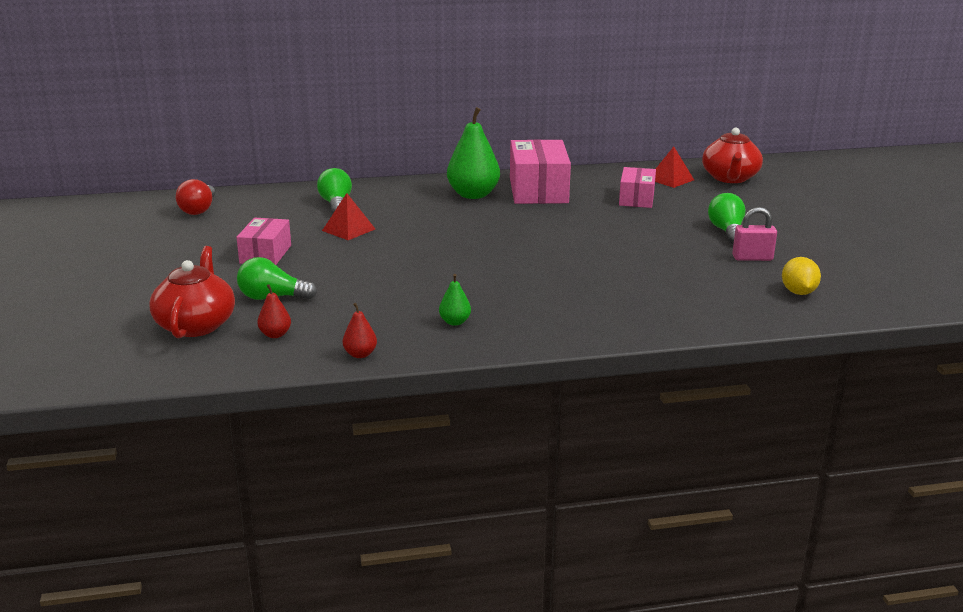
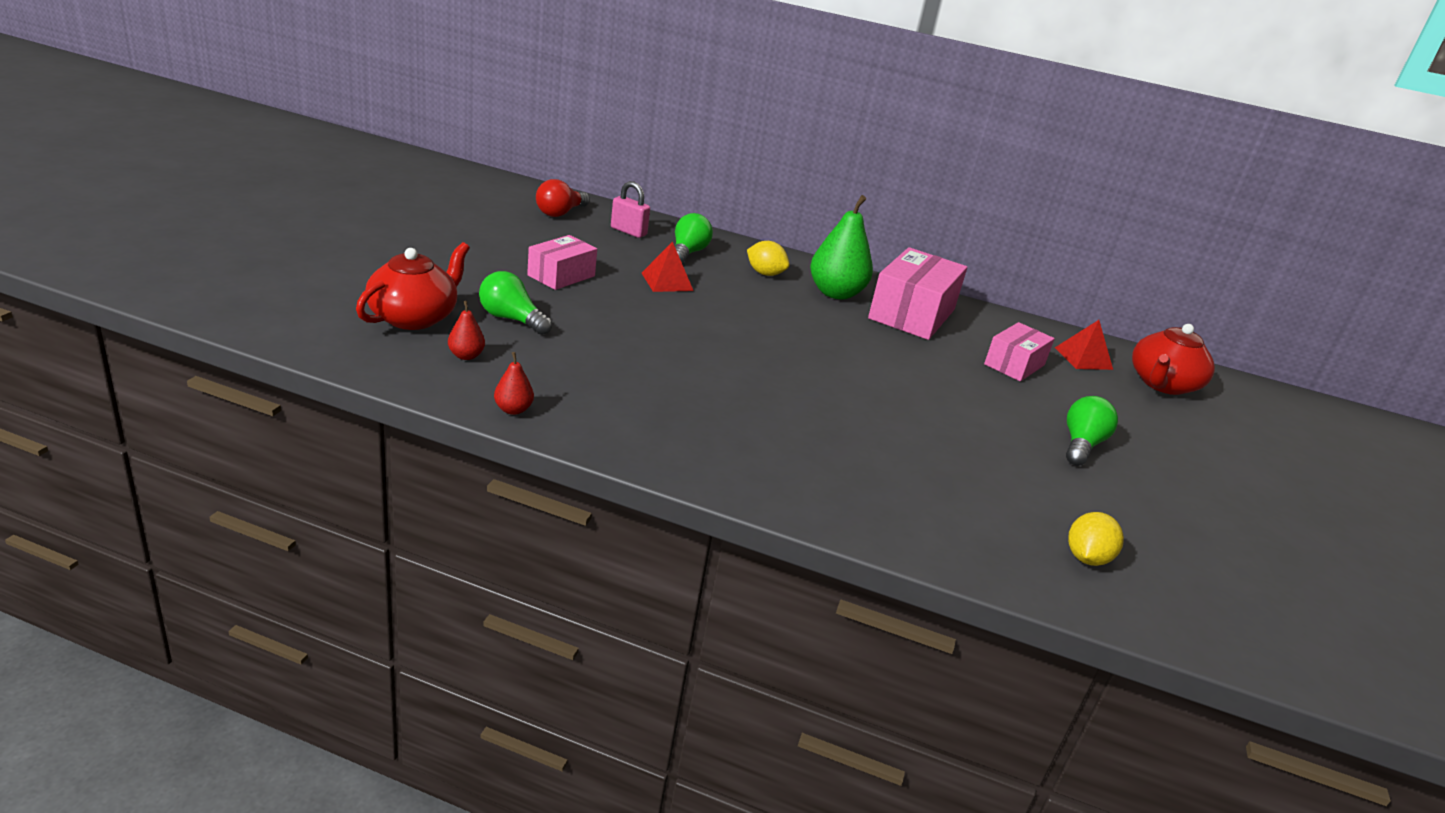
camera: 25 degrees right, 5 degrees up
(409, 199) = (765, 273): none -> yellow lemon
(455, 322) = (645, 417): green pear -> none
(752, 258) = (1076, 490): pink padlock -> pink padlock (628, 231)

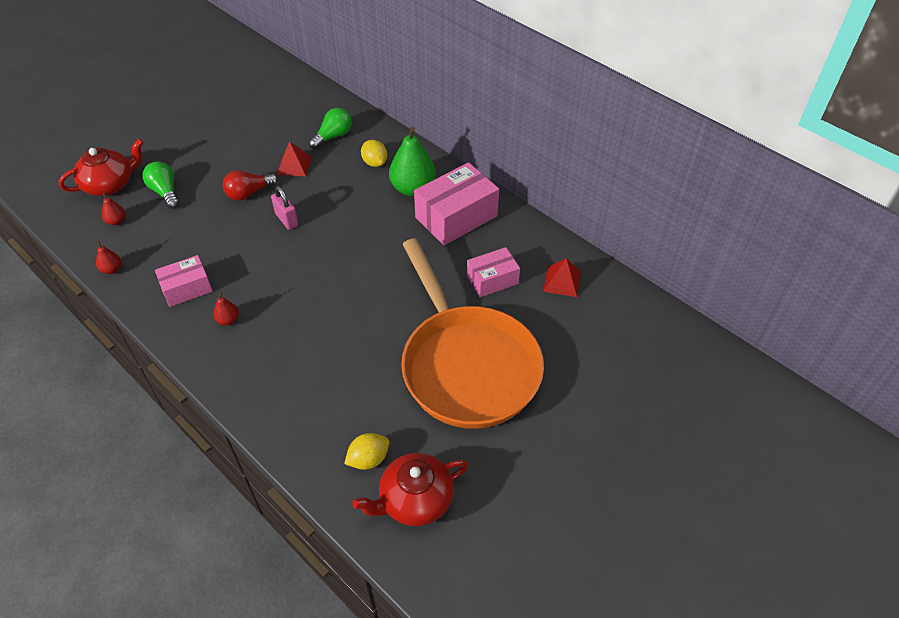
camera: 30 degrees right, 20 degrees up
(560, 213) = (273, 88): red light bulb -> red light bulb (249, 193)
(561, 276) = (226, 153): pink box -> pink box (187, 288)
(628, 231) = (307, 110): pink padlock -> pink padlock (287, 220)
(747, 443) = (228, 320): none -> red pear
(1081, 445) = (467, 365): green light bulb -> orange pan
(1162, 384) = (607, 319): red teapot -> red teapot (415, 500)

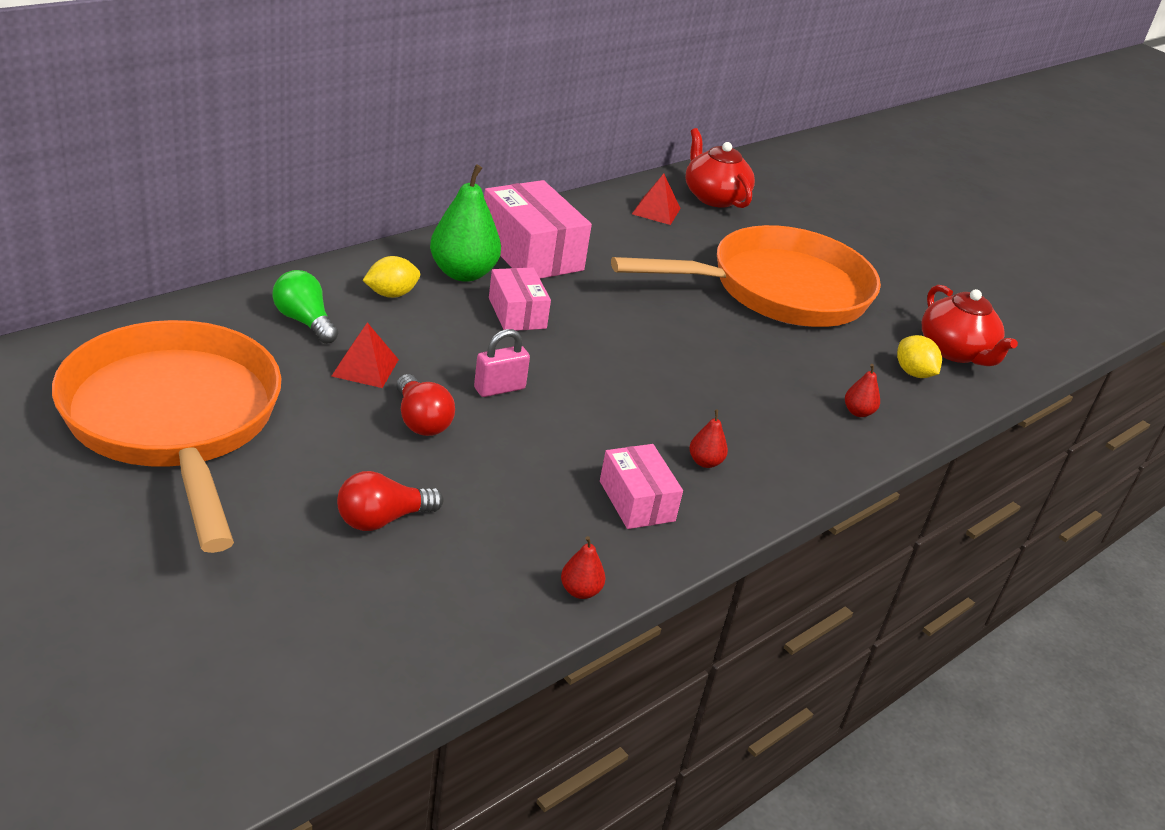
camera: 90 degrees left, 15 degrees down
(110, 184) = (329, 598): red teapot -> red teapot (714, 197)
(116, 221) = (449, 586): red pear -> red pear (858, 412)
(165, 192) = (382, 519): green light bulb -> red light bulb
(234, 114) = (174, 420): none -> orange pan
(492, 280) = (648, 250): pink box -> pink box (517, 313)

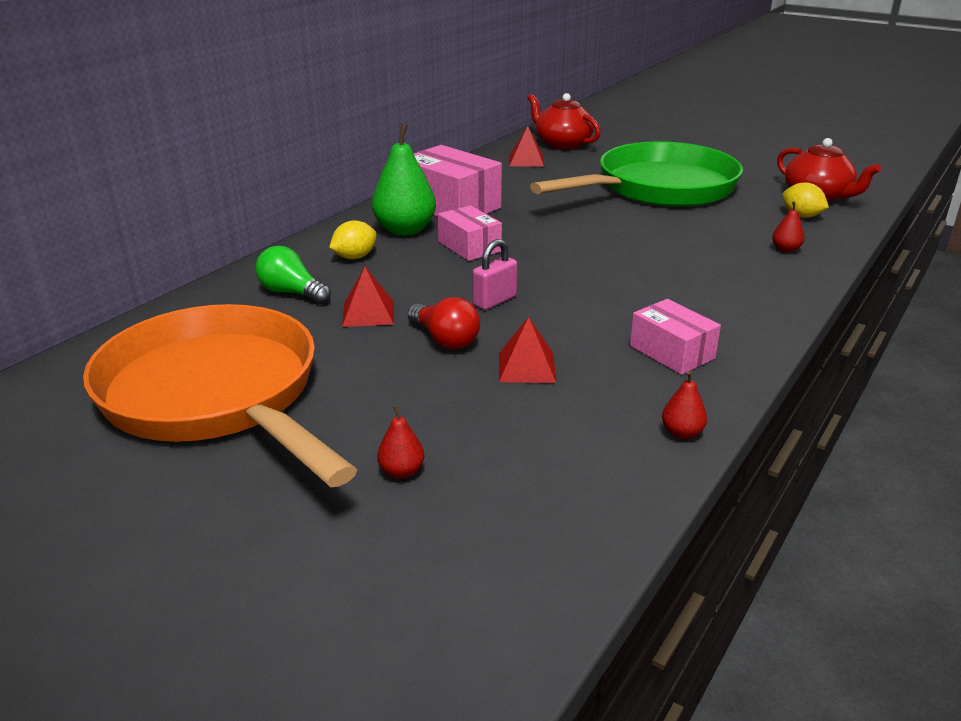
camera: 10 degrees left, 5 degrees down
(382, 519) = (465, 424): red light bulb -> none
(480, 475) = (526, 367): none -> red pyramid
(705, 462) = (702, 311): red pear -> red pear (401, 471)
(779, 290) = (659, 188): orange pan -> green pan

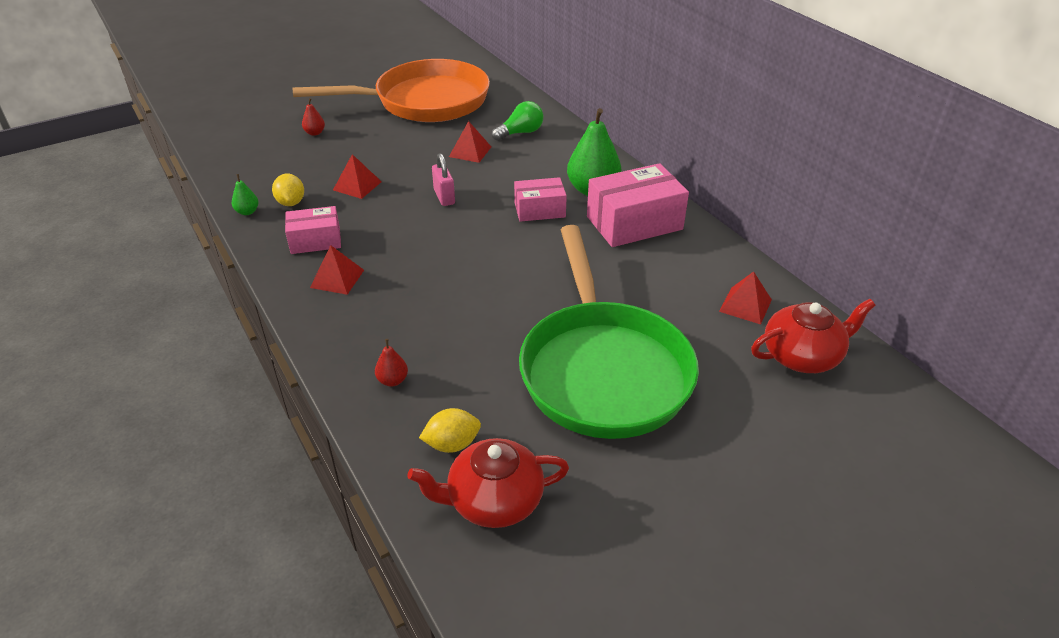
camera: 115 degrees right, 10 degrees up
(354, 257) = (557, 161): yellow lemon -> yellow lemon (291, 202)
(445, 340) = (413, 168): red light bulb -> none
(682, 433) = (247, 212): red pear -> green pear
(712, 315) = (337, 278): none -> red pyramid

